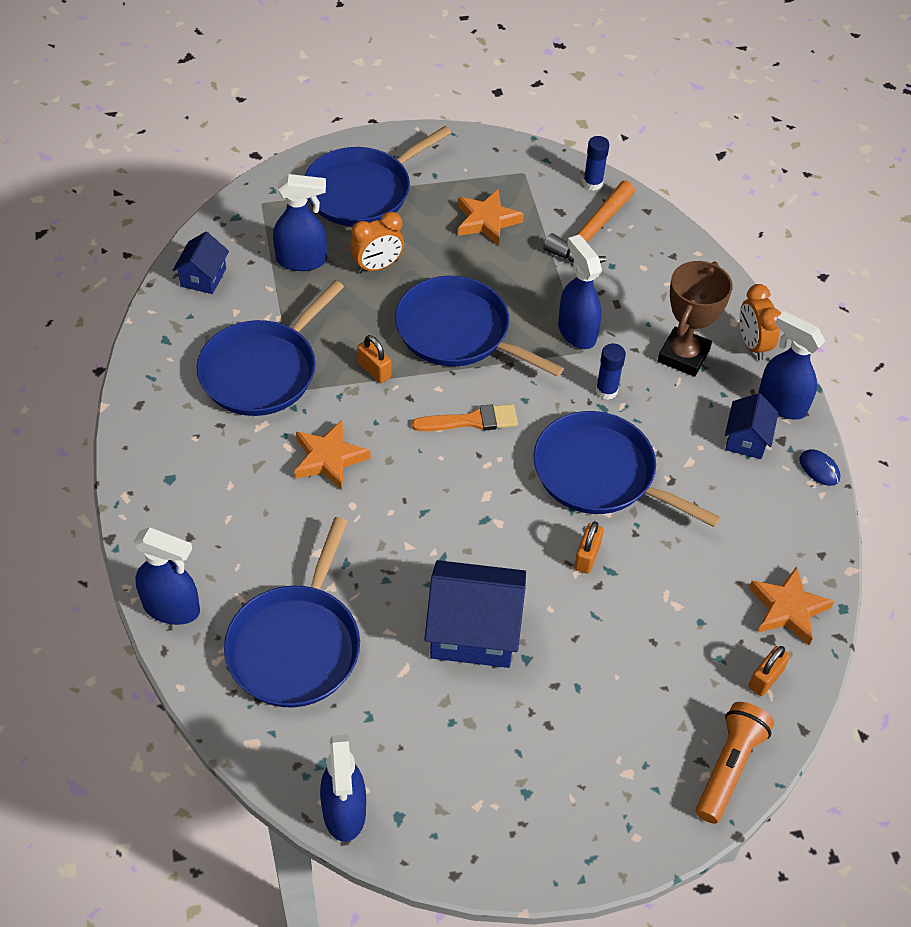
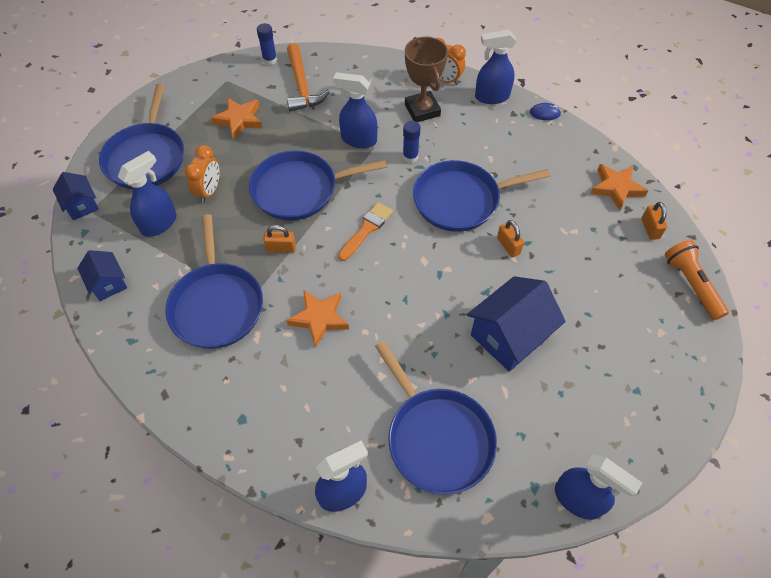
camera: 45 degrees left, 5 degrees up
(746, 439) = (499, 126): blue house -> blue house (81, 205)

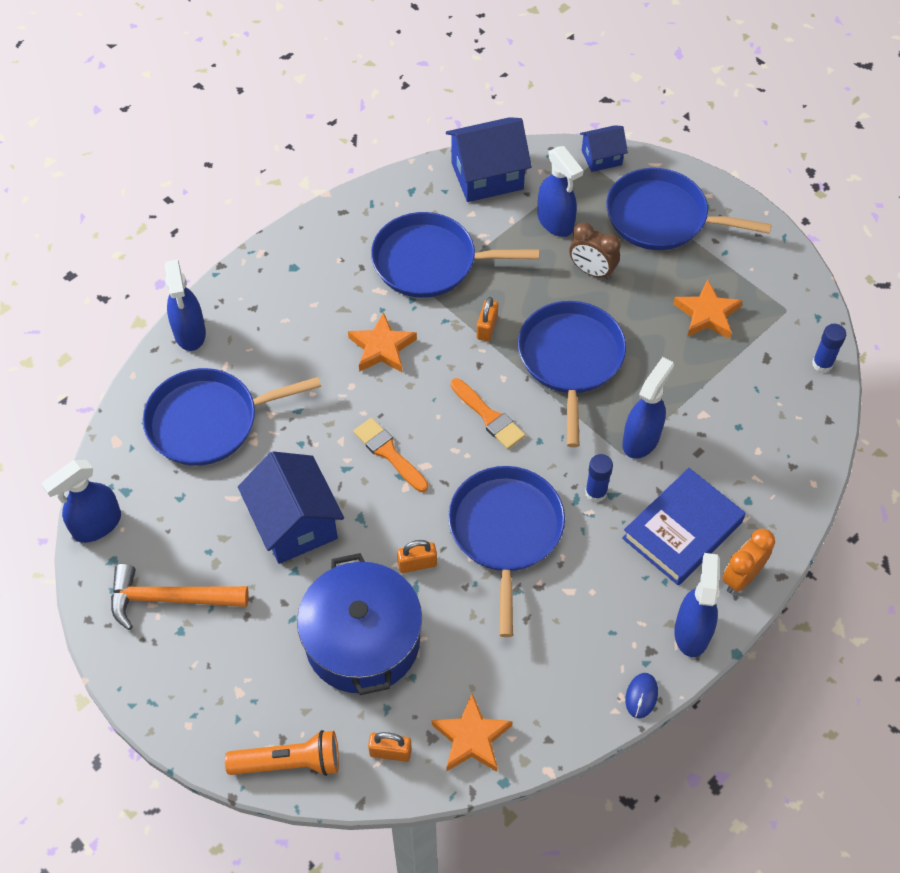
camera: 105 degrees right, 0 degrees up
(108, 283) = (487, 176): blue house -> blue house, size x1.79
(209, 191) = (592, 271): orange clock -> brown clock
(302, 86) = (761, 393): orange hammer -> orange hammer (170, 599)
(421, 287) = (389, 453): none -> orange brush
(422, 110) = (682, 530): brown trophy -> blue book
(582, 264) = (362, 640): none -> blue pot

